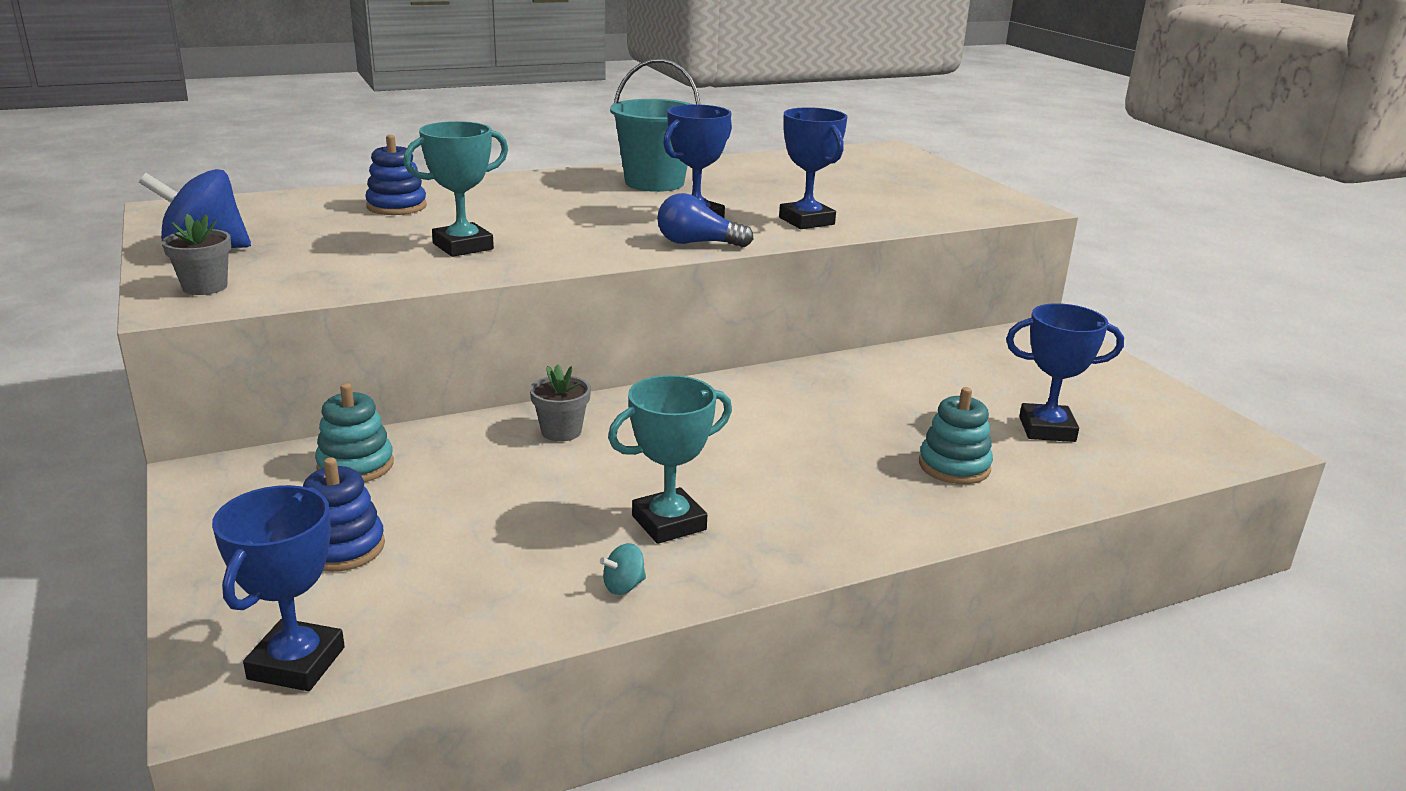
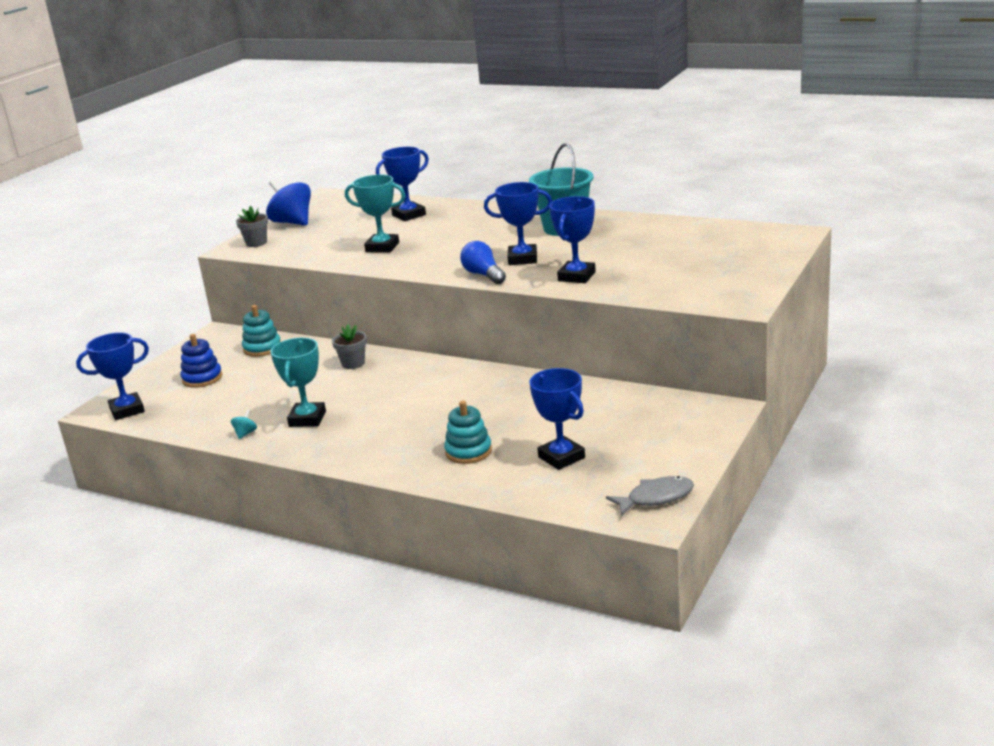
camera: 55 degrees right, 0 degrees up
(396, 206) = (409, 215): blue stacking toy -> blue trophy
(623, 586) = (245, 434): turquoise spinning top -> turquoise spinning top turned 90 degrees clockwise
(669, 523) = (307, 419): turquoise trophy -> turquoise trophy turned 75 degrees clockwise
(1205, 427) = (656, 498): none -> grey fish

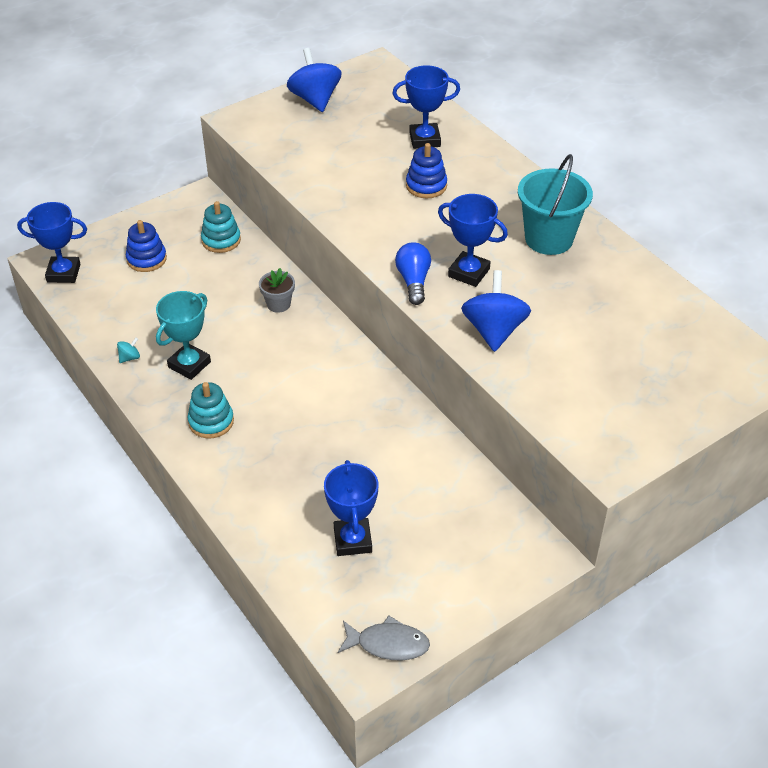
camera: 25 degrees right, 20 degrees up
(256, 243) = (261, 119): grey flower pot -> none
(382, 247) = (361, 184): turquoise trophy -> none
(437, 233) = (426, 186): none -> blue stacking toy
(468, 452) = (283, 486): turquoise stacking toy -> turquoise stacking toy (211, 421)
(576, 276) = (494, 331): blue trophy -> blue spinning top

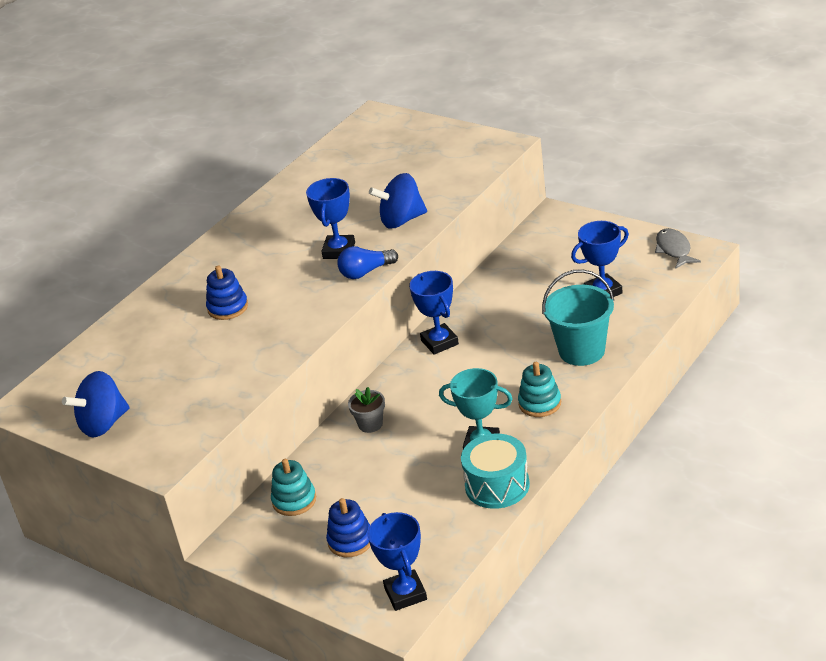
camera: 105 degrees left, 10 degrees down
(130, 358) = (497, 485): turquoise spinning top -> turquoise drum
(425, 139) = (152, 331): blue trophy -> blue trophy (439, 342)
(549, 239) = (273, 228): turquoise bucket -> turquoise bucket (582, 351)

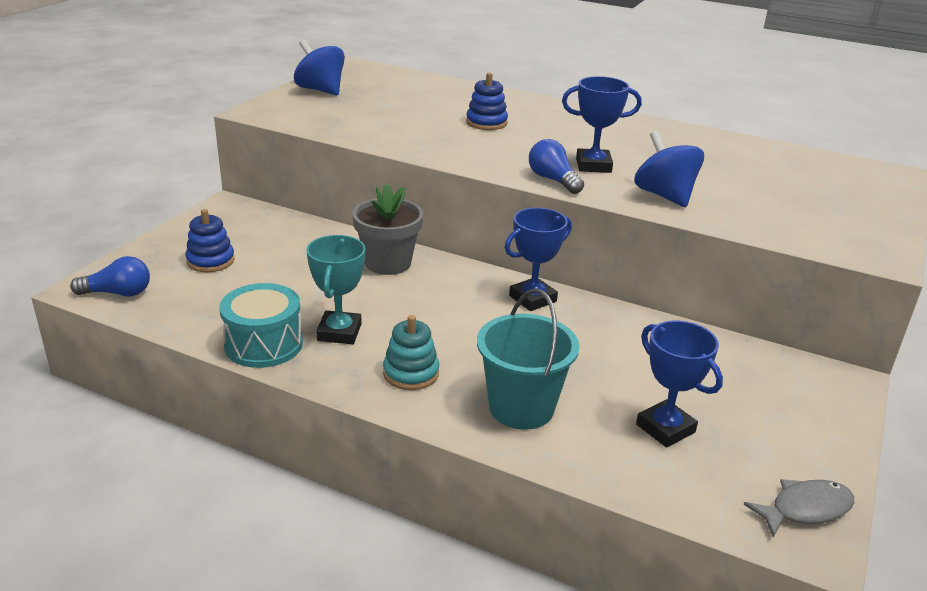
camera: 75 degrees right, 5 degrees down
(294, 500) = (281, 230): turquoise stacking toy -> none
(370, 424) = (388, 263): grey flower pot -> grey flower pot, size x1.73
(405, 594) = (118, 293): blue trophy -> blue light bulb

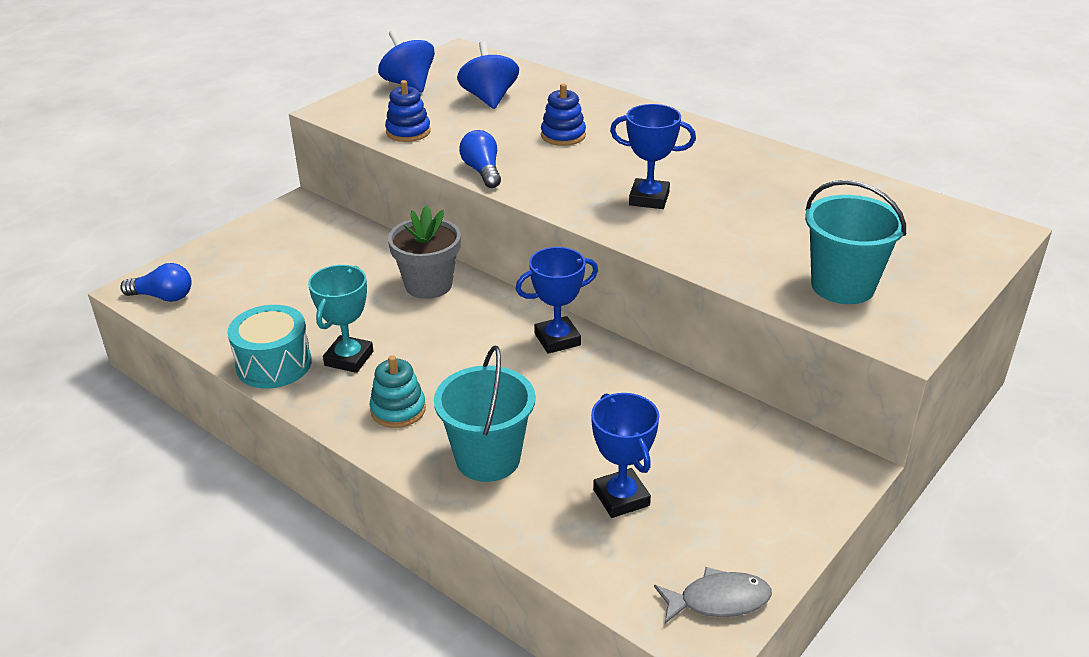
camera: 15 degrees right, 5 degrees up
(210, 261) = (259, 268): blue stacking toy -> blue stacking toy (408, 132)
(553, 180) = (594, 215): blue light bulb -> blue light bulb (482, 171)
(664, 196) = (705, 243): blue spinning top -> blue spinning top (489, 98)
(802, 220) = (842, 286): none -> turquoise bucket

